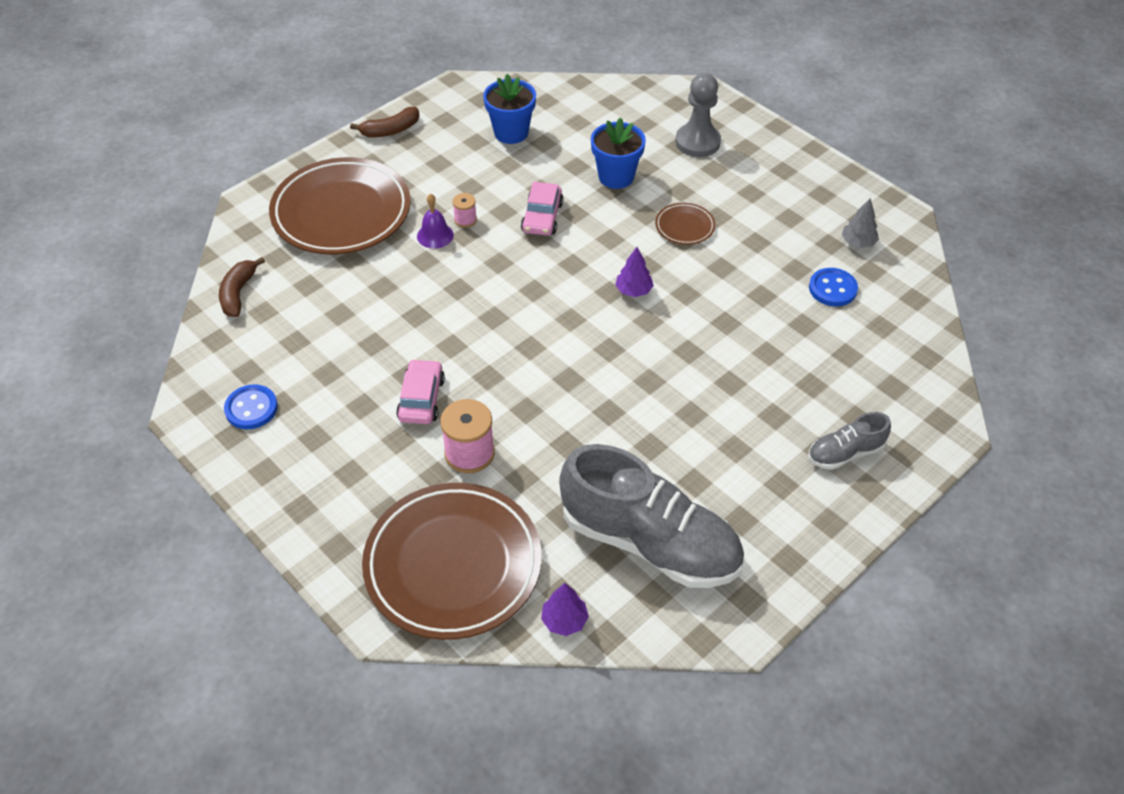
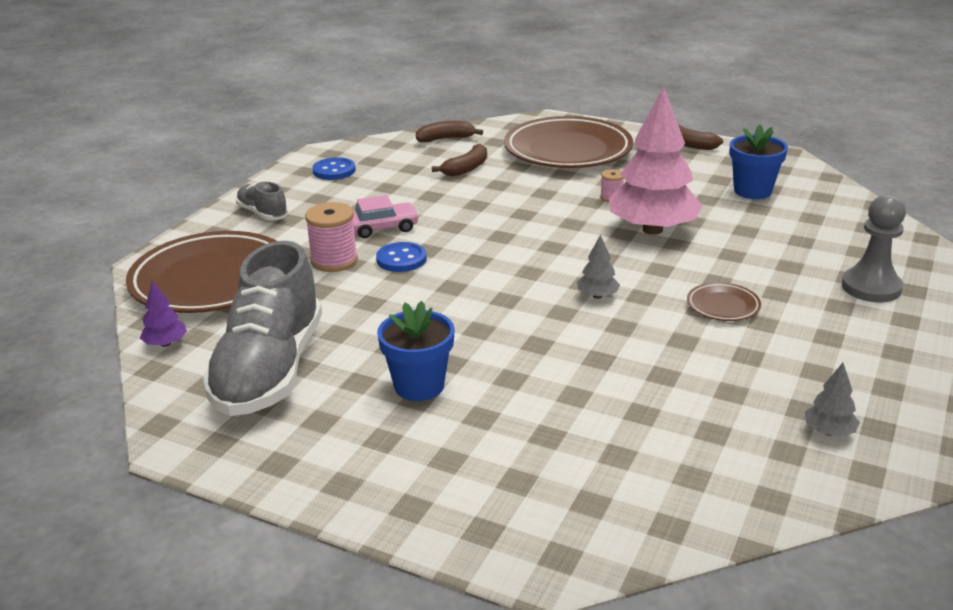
camera: 70 degrees right, 20 degrees down
(328, 299) = (466, 168): none -> brown banana
(435, 235) = (578, 190): purple bell -> none
(542, 217) = (652, 230): pink car -> pink tree
(616, 177) = (755, 253): blue flower pot -> blue flower pot (419, 386)
(633, 290) = (597, 296): purple tree -> grey tree
(832, 289) = (723, 425): blue button -> blue button (401, 259)
(845, 453) = (453, 479): grey shoe -> grey shoe (262, 213)

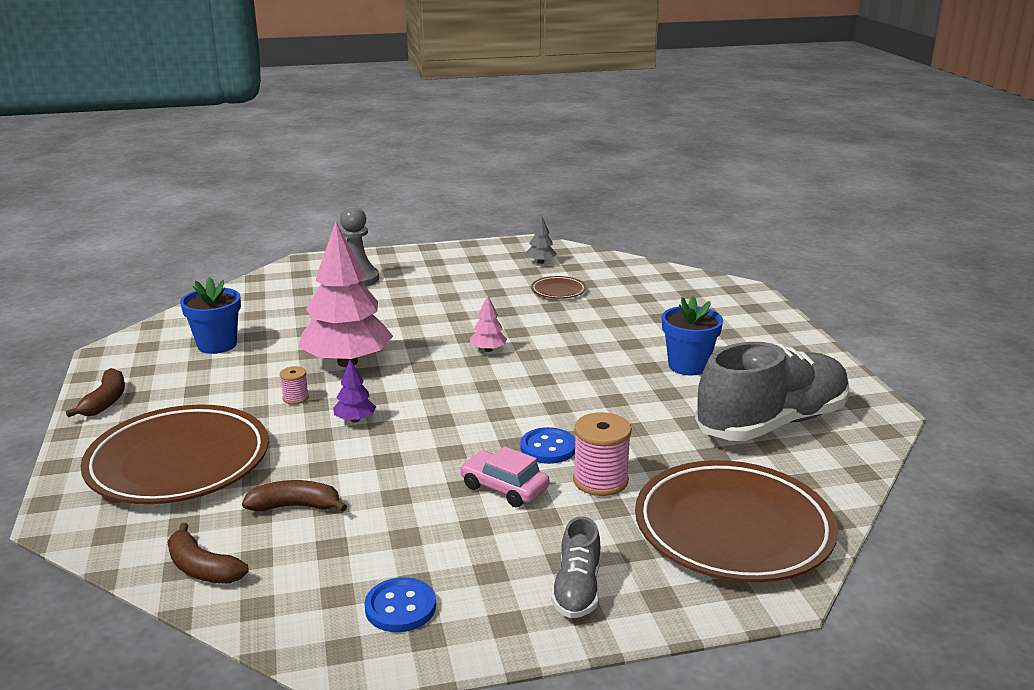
camera: 130 degrees left, 5 degrees down
(165, 344) = (834, 487): purple tree -> purple tree (355, 420)
(597, 296) = (488, 350): grey tree -> pink tree
(723, 306) = (443, 310): brown plate -> brown plate (558, 291)

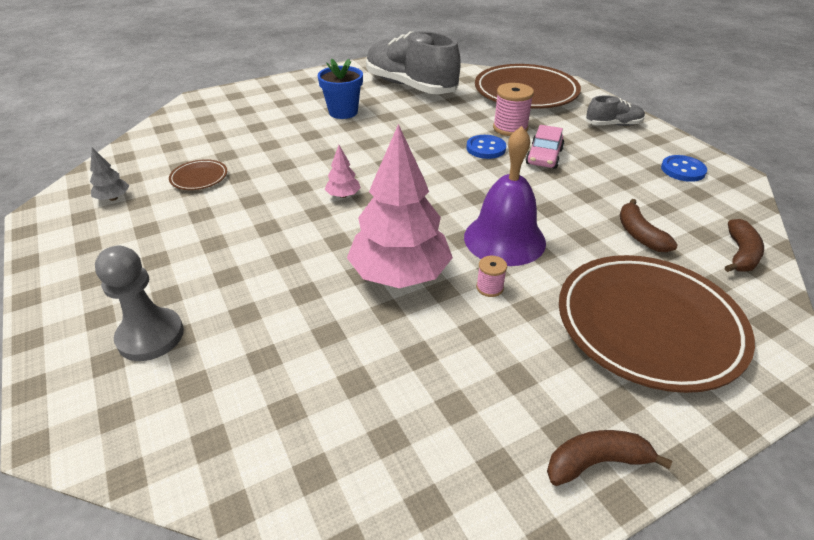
camera: 105 degrees left, 15 degrees up
(217, 345) = (396, 411): blue flower pot -> none
(355, 420) = (504, 239): purple tree -> purple bell

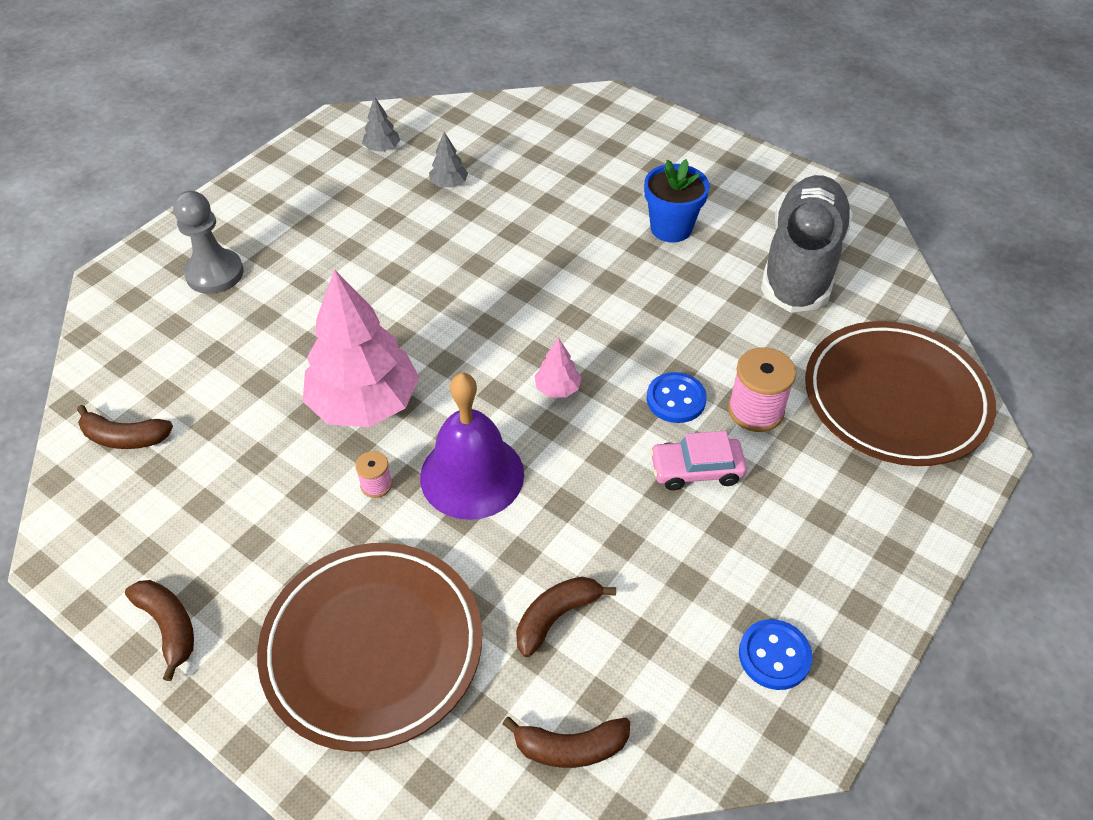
camera: 65 degrees right, 10 degrees up
(199, 178) = (449, 184): brown plate -> grey tree
(326, 458) = (125, 437): none -> brown banana
(343, 195) = (481, 305): pink tree -> pink tree (557, 389)
(613, 125) = (867, 538): grey shoe -> none

